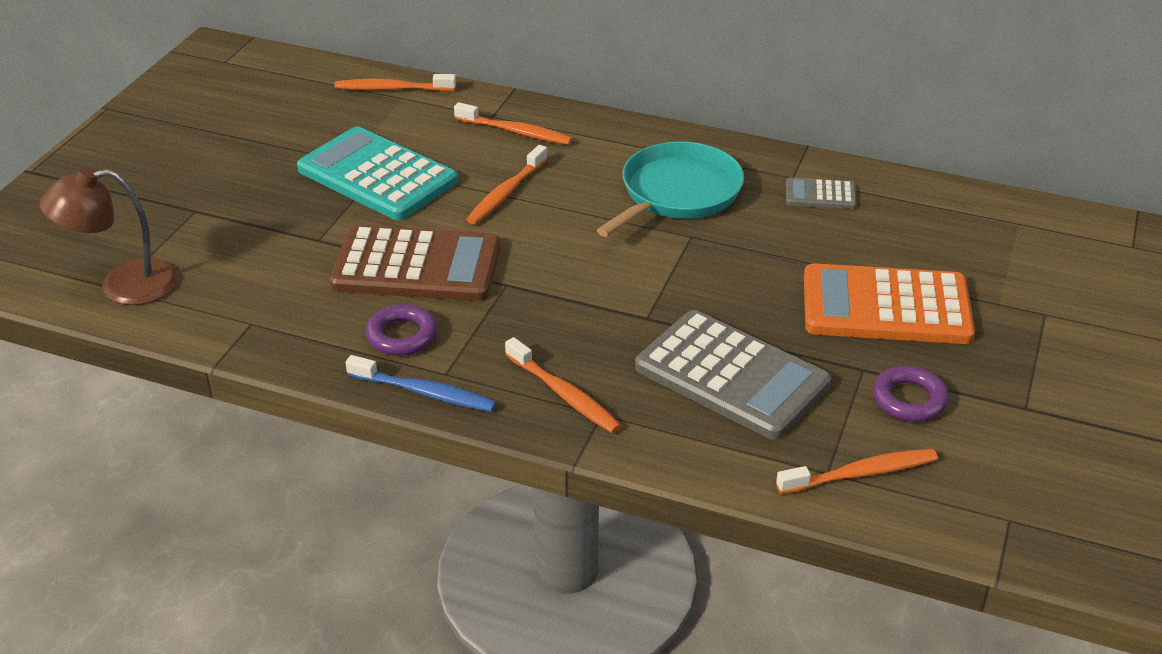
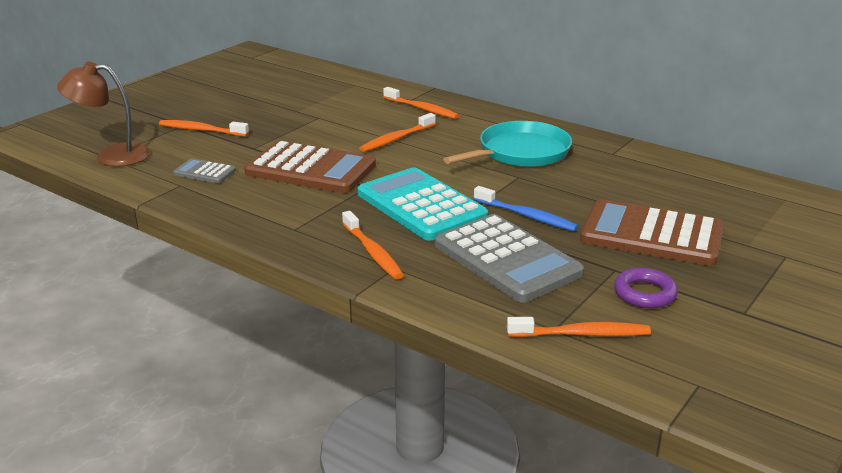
camera: 15 degrees right, 10 degrees down
(377, 175) = (313, 120): turquoise calculator -> turquoise calculator (421, 205)
(392, 89) = (351, 80): orange toothbrush -> orange toothbrush (201, 130)
(402, 336) = (277, 204): purple ring -> none
(424, 392) = (273, 237): blue toothbrush -> blue toothbrush (527, 216)
(820, 195) = (629, 165): grey calculator -> grey calculator (205, 172)
(886, 306) = (651, 235): orange calculator -> brown calculator

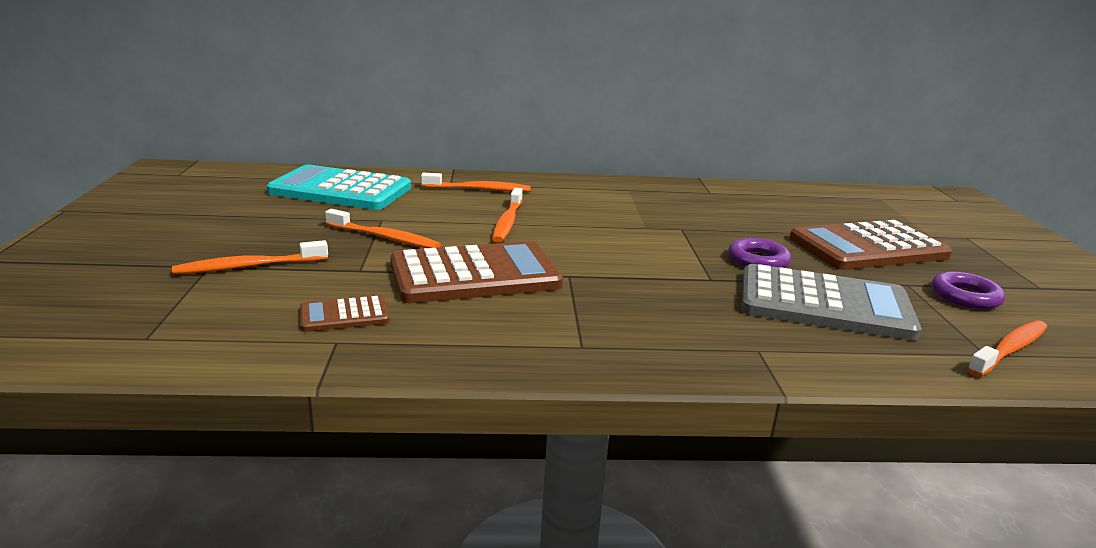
camera: 40 degrees left, 5 degrees down
(112, 156) = (154, 334): brown lamp -> none
(205, 172) = (344, 315): grey calculator -> brown calculator
(373, 252) = (708, 341): orange toothbrush -> orange toothbrush (384, 238)
(421, 205) = (656, 278): turquoise calculator -> turquoise calculator (340, 190)
(520, 152) = (641, 208): turquoise pan -> none
(527, 216) = (758, 260): blue toothbrush -> purple ring

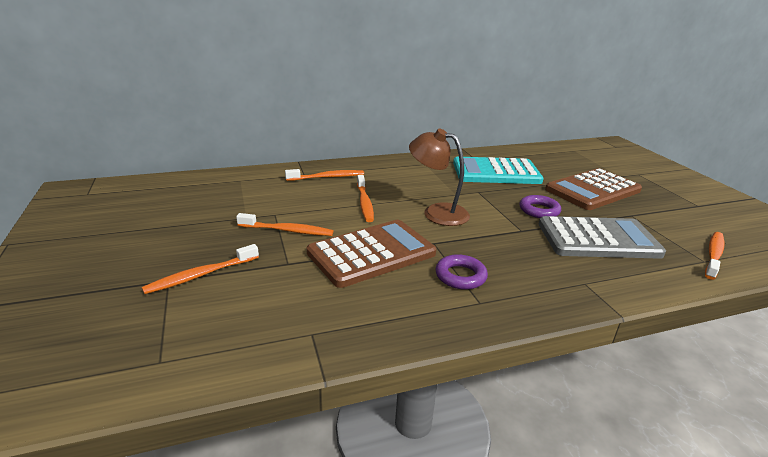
camera: 15 degrees left, 5 degrees up
(340, 190) = (227, 191): turquoise calculator -> turquoise calculator (496, 172)
(344, 315) = (302, 307): brown calculator -> none
(601, 244) = (437, 212): none -> brown lamp
(965, 296) = (666, 219): purple ring -> purple ring (460, 276)

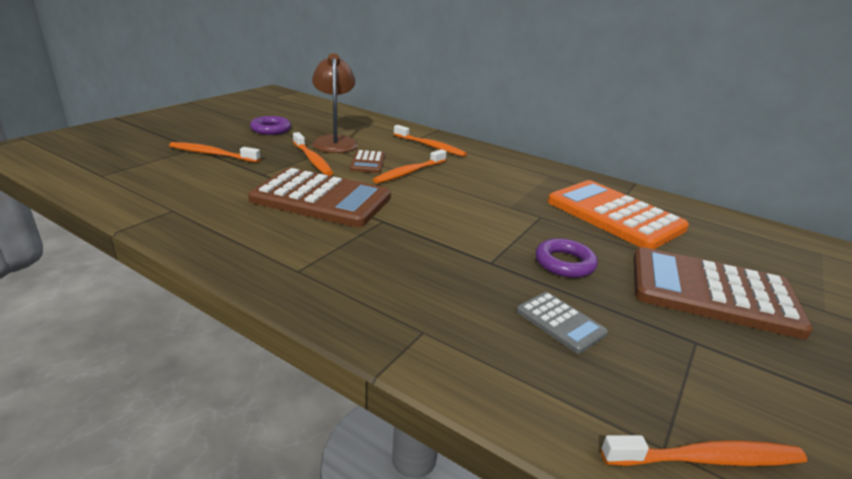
camera: 50 degrees right, 0 degrees up
(325, 211) = (367, 162): none -> brown calculator
(437, 212) = (449, 207): brown lamp -> brown lamp (335, 141)
(460, 276) = (335, 249): purple ring -> purple ring (271, 129)
(496, 172) = (614, 215): turquoise calculator -> orange calculator
(598, 239) = (560, 322): grey calculator -> grey calculator, size x0.47

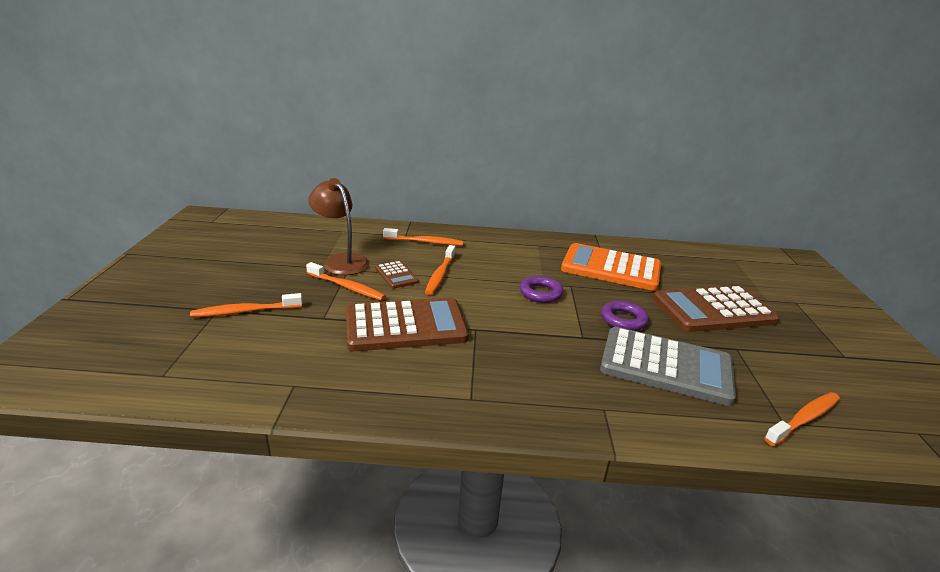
camera: 30 degrees left, 0 degrees up
(271, 129) = (263, 264): purple ring -> purple ring (540, 293)
(560, 322) = (666, 366): grey calculator -> grey calculator, size x2.14

